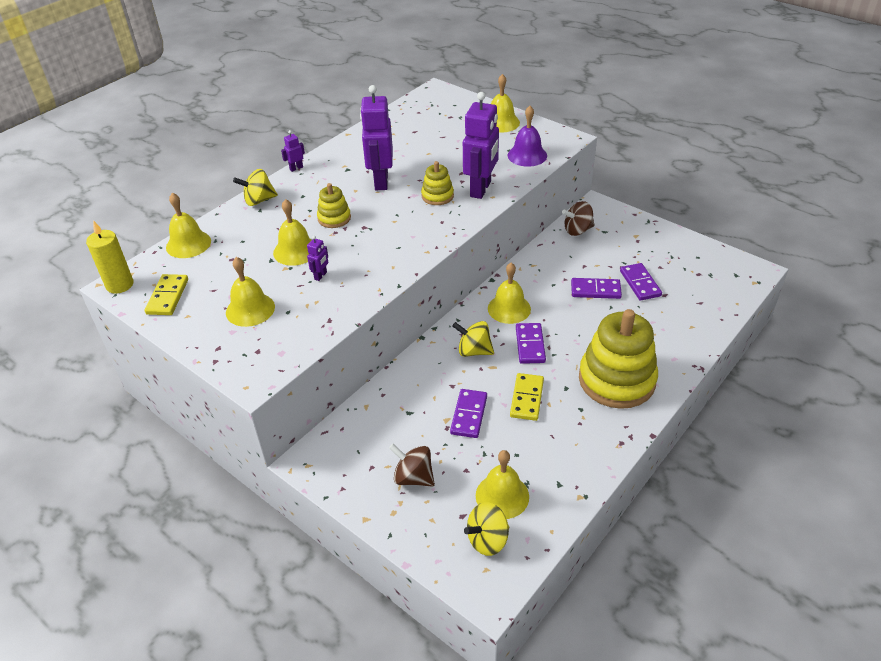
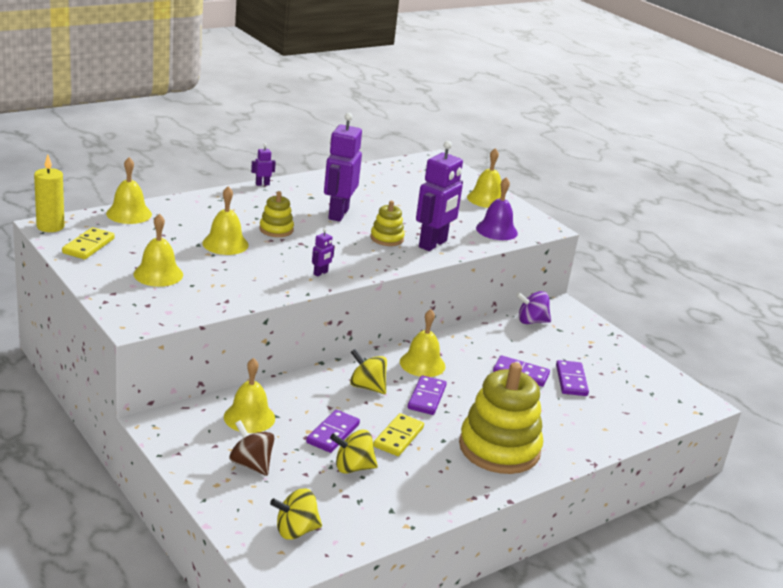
camera: 10 degrees right, 15 degrees down
(259, 200) = (212, 199): yellow spinning top -> yellow spinning top (352, 467)
(321, 276) = (238, 267): purple robot -> purple robot (320, 273)
(502, 496) = (329, 502): yellow bell -> yellow bell (249, 417)
(577, 230) = (531, 321): brown spinning top -> purple spinning top

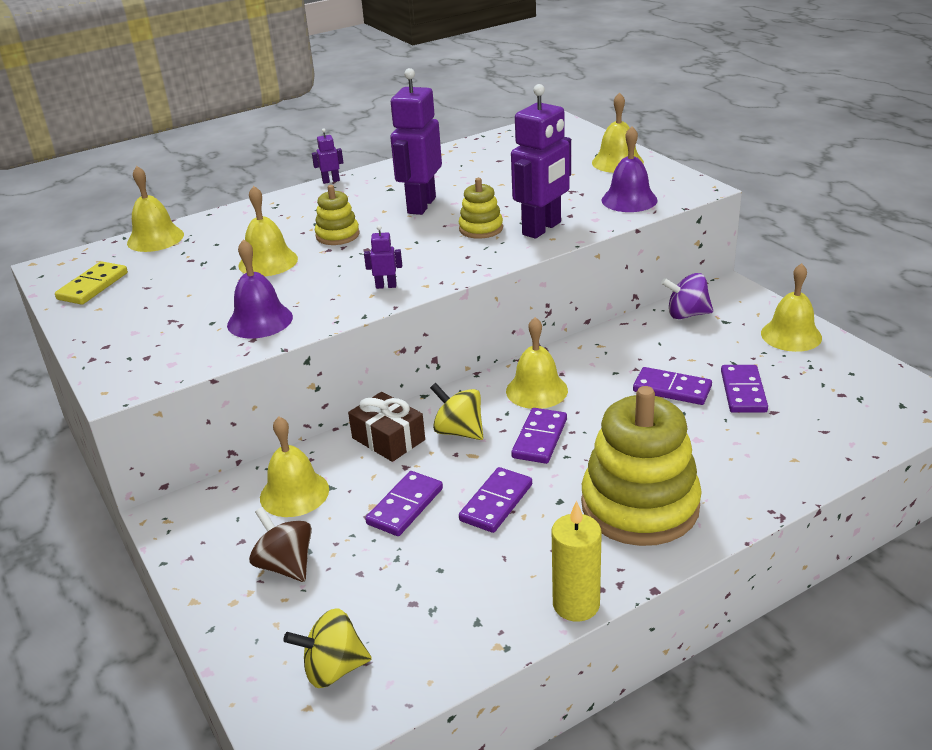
camera: 10 degrees right, 5 degrees up
(50, 226) = (53, 267): yellow candle -> yellow candle (576, 604)
(158, 274) = (171, 313): yellow bell -> yellow bell (791, 335)
(229, 288) = (260, 320): none -> purple bell
(314, 387) = (388, 439): none -> brown gift
(320, 273) = (386, 286): purple robot -> purple robot turned 135 degrees counterclockwise
(352, 467) = (427, 557): yellow spinning top -> none
(398, 437) = (496, 503): yellow domino -> purple domino

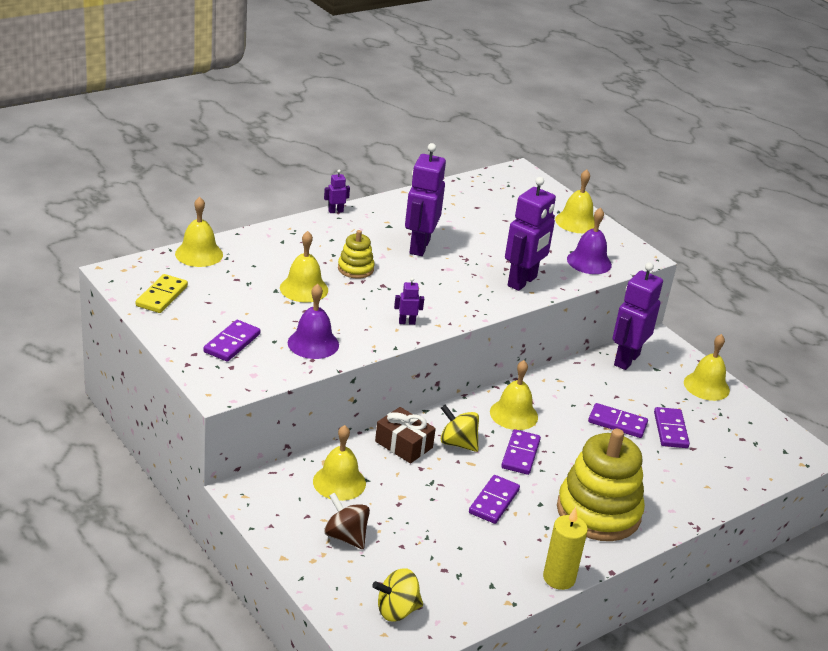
camera: 10 degrees left, 0 degrees up
(405, 506) = (426, 499): purple domino -> purple domino (232, 343)
(481, 229) = (473, 276): yellow stacking toy -> none
(686, 314) = (626, 360): purple spinning top -> purple robot

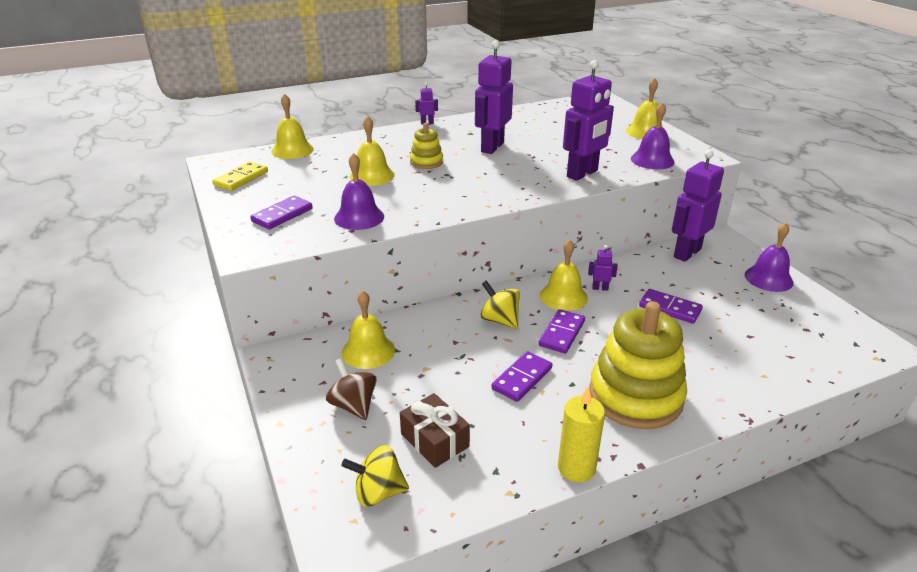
camera: 15 degrees right, 0 degrees up
(403, 444) = (445, 319): brown gift -> brown gift (434, 440)
(407, 322) = (458, 202): purple robot -> purple robot (600, 288)
(670, 430) = (727, 317): purple domino -> none
(706, 386) = (768, 278): yellow bell -> purple bell

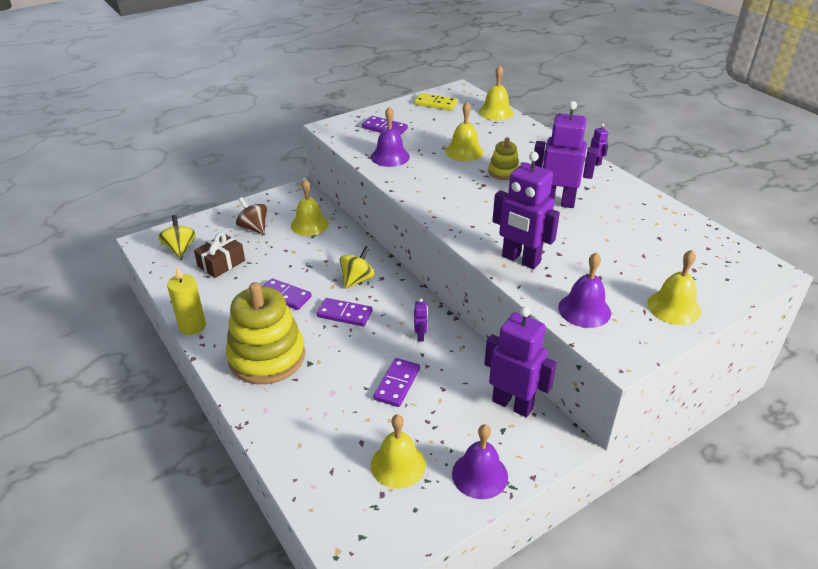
camera: 80 degrees right, 5 degrees up
(353, 405) = (254, 228): brown spinning top -> brown spinning top turned 90 degrees counterclockwise
(563, 296) = (400, 313): yellow bell -> yellow bell (398, 465)

